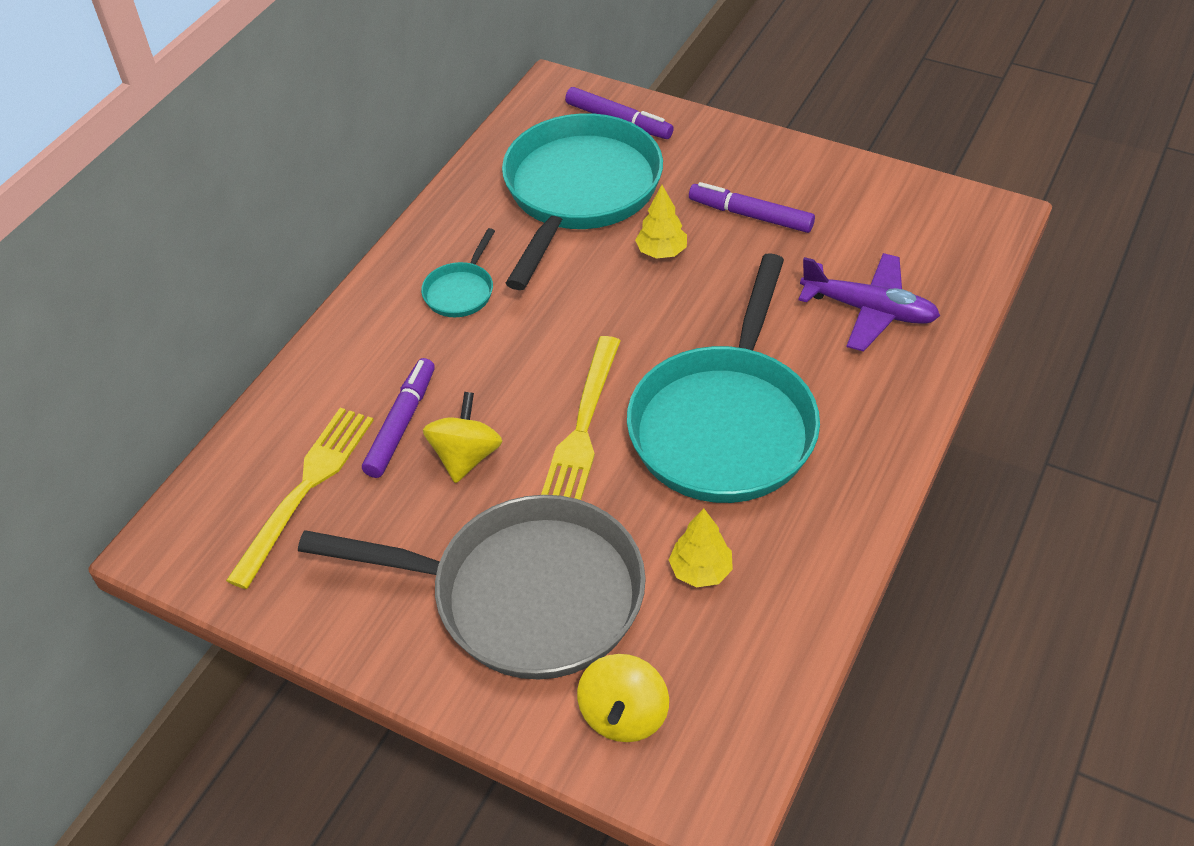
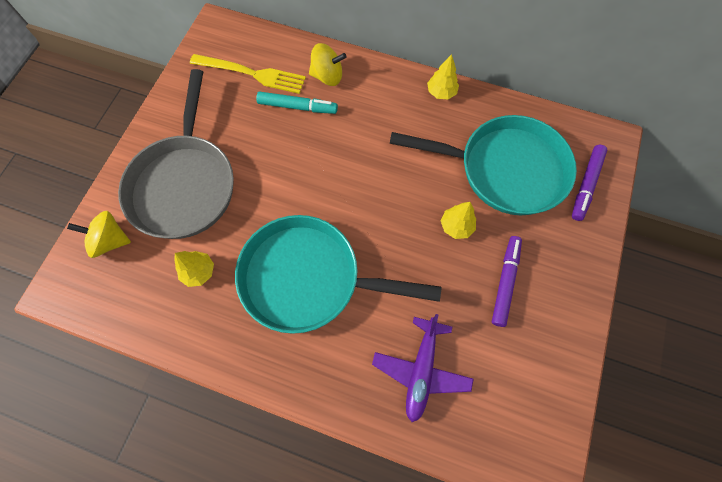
camera: 80 degrees right, 20 degrees up
(401, 424) = (297, 107): purple marker -> turquoise marker
(426, 242) = (441, 92): none -> yellow tree
(461, 291) = (402, 117): turquoise pan -> none
(466, 457) = (276, 141): yellow spinning top -> yellow spinning top (327, 76)
(582, 430) = (298, 197): yellow fork -> none

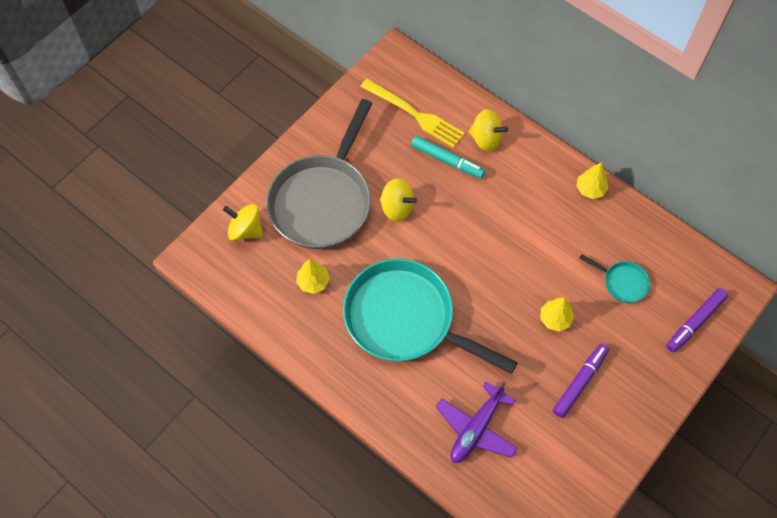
camera: 20 degrees right, 5 degrees down
(263, 167) = (397, 208): none -> yellow spinning top
(505, 169) = (622, 282): turquoise pan -> turquoise pan, size x0.42

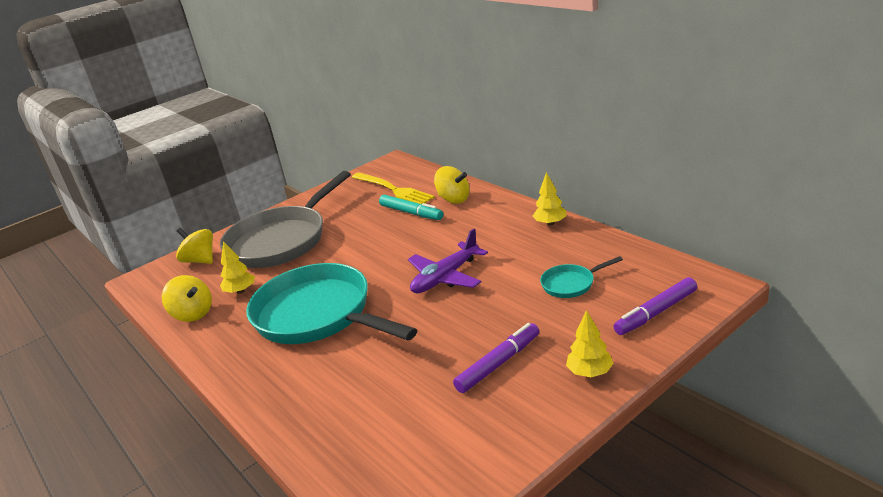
camera: 15 degrees right, 35 degrees down
(397, 208) = (349, 242): yellow spinning top -> yellow spinning top (193, 314)
(476, 428) = (355, 403): purple plane -> purple plane (445, 277)
(555, 319) = (484, 312): yellow tree -> yellow tree (589, 372)
(622, 282) = (571, 284): turquoise pan -> turquoise pan turned 120 degrees clockwise

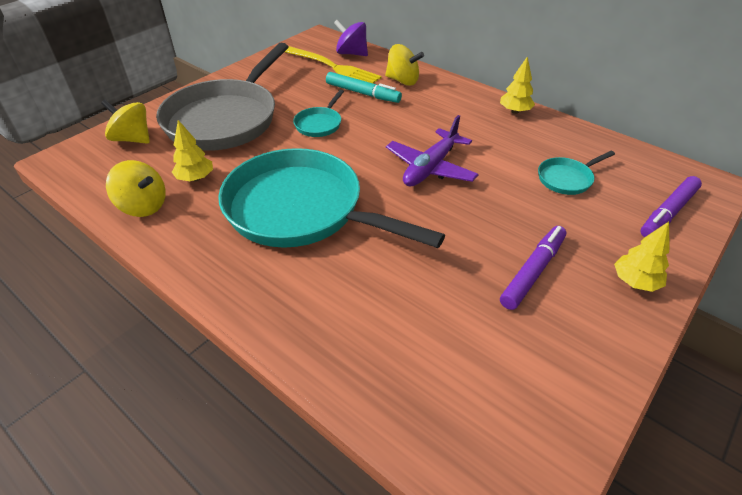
camera: 15 degrees left, 15 degrees up
(361, 242) = (319, 124): none -> turquoise pan
(416, 176) = (351, 53): none -> purple spinning top

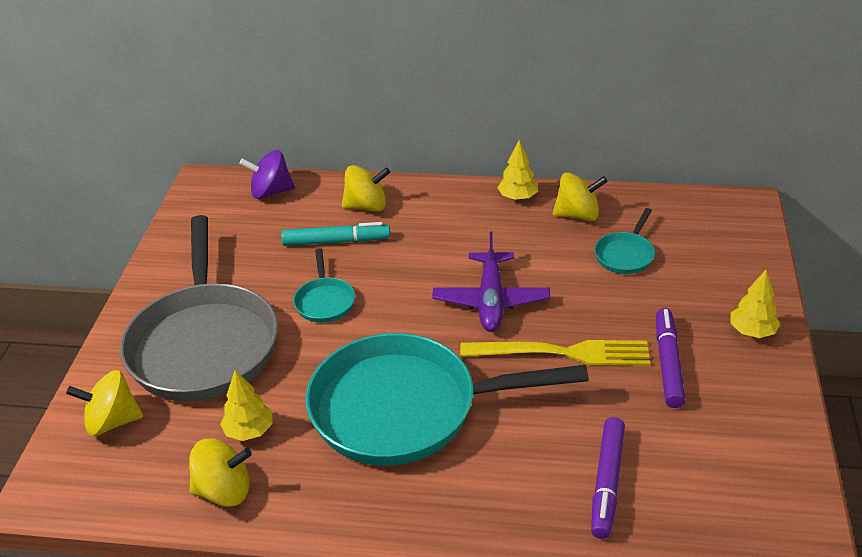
camera: 30 degrees left, 5 degrees down
(333, 67) = (267, 220): yellow fork -> yellow fork (564, 353)
(551, 138) = (577, 215): none -> yellow spinning top
(668, 213) = (731, 252): purple marker -> purple marker (607, 483)

